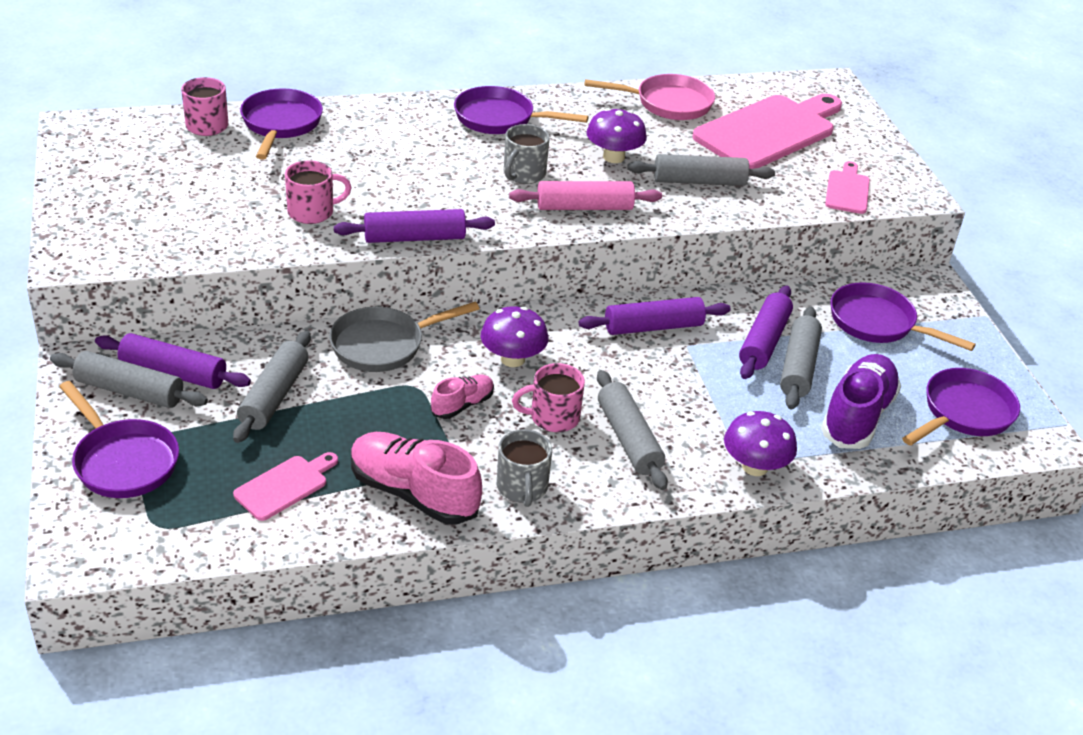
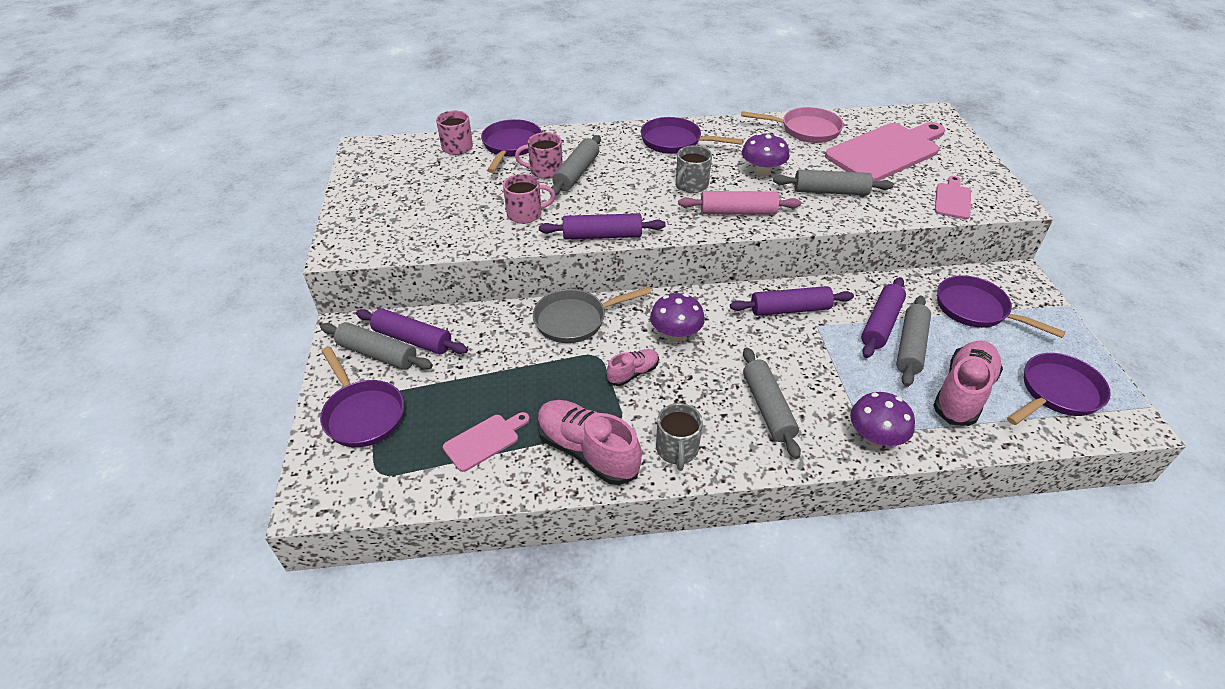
camera: 10 degrees right, 5 degrees up
(274, 396) = (486, 361): grey rolling pin -> grey rolling pin (576, 173)
(553, 417) = (705, 386): pink mug -> pink mug (545, 170)
(857, 416) = (963, 393): purple shoe -> pink shoe

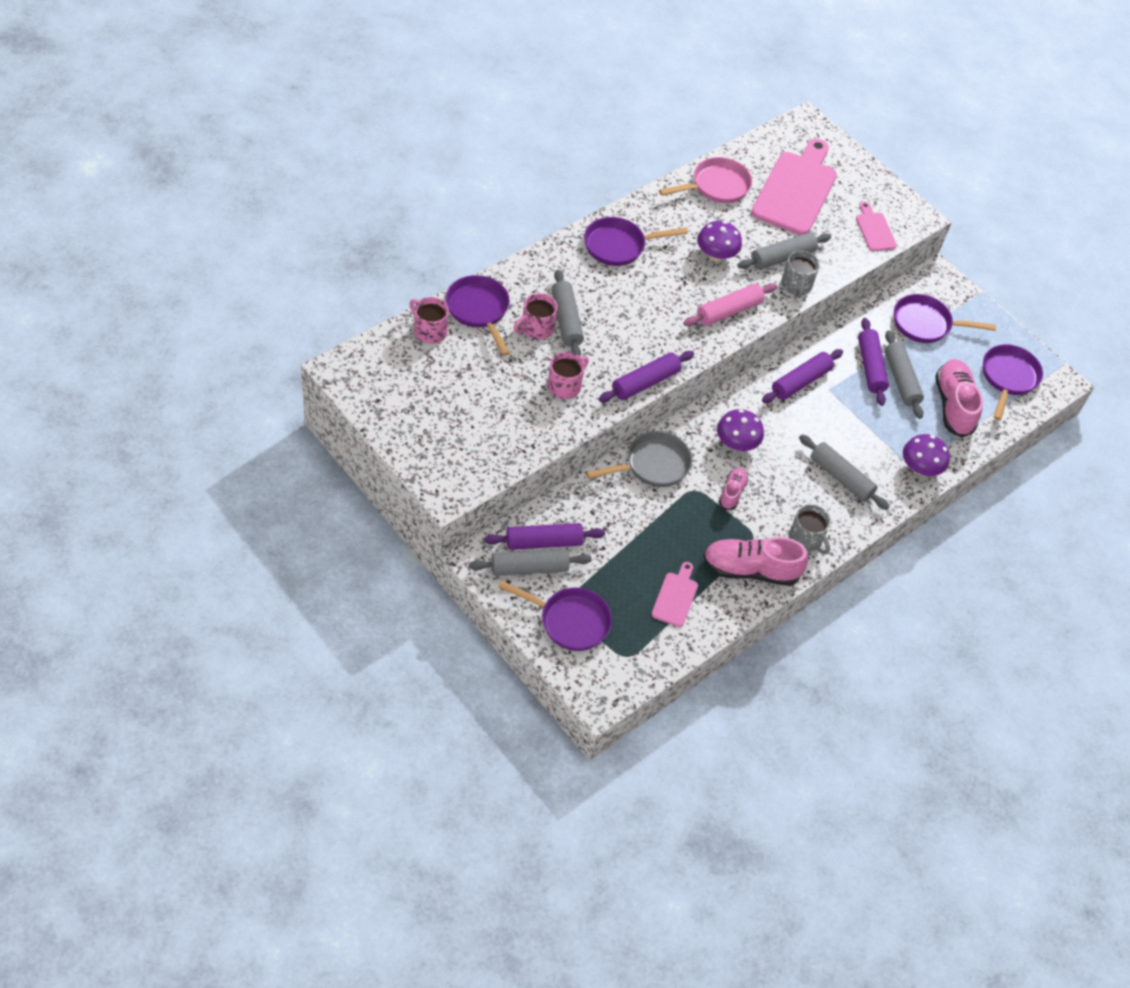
camera: 40 degrees left, 10 degrees up
(575, 320) = (652, 465): grey pan -> grey pan turned 150 degrees counterclockwise
(691, 185) = (671, 295): grey mug -> grey mug (796, 285)

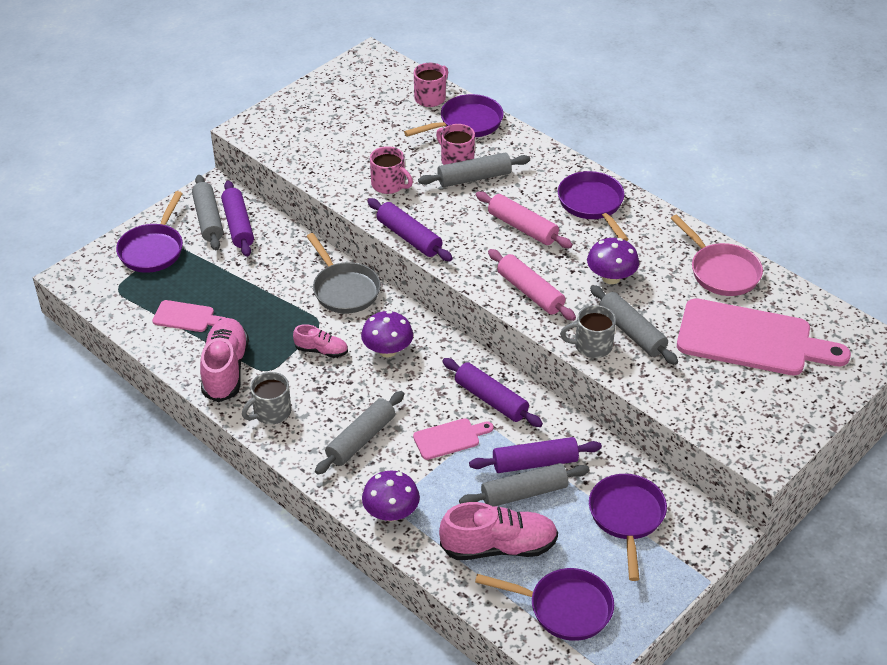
camera: 90 degrees right, 10 degrees down
(643, 299) = (522, 227): none -> pink rolling pin
(874, 230) = (718, 415): pink cutting board -> pink cutting board (450, 438)

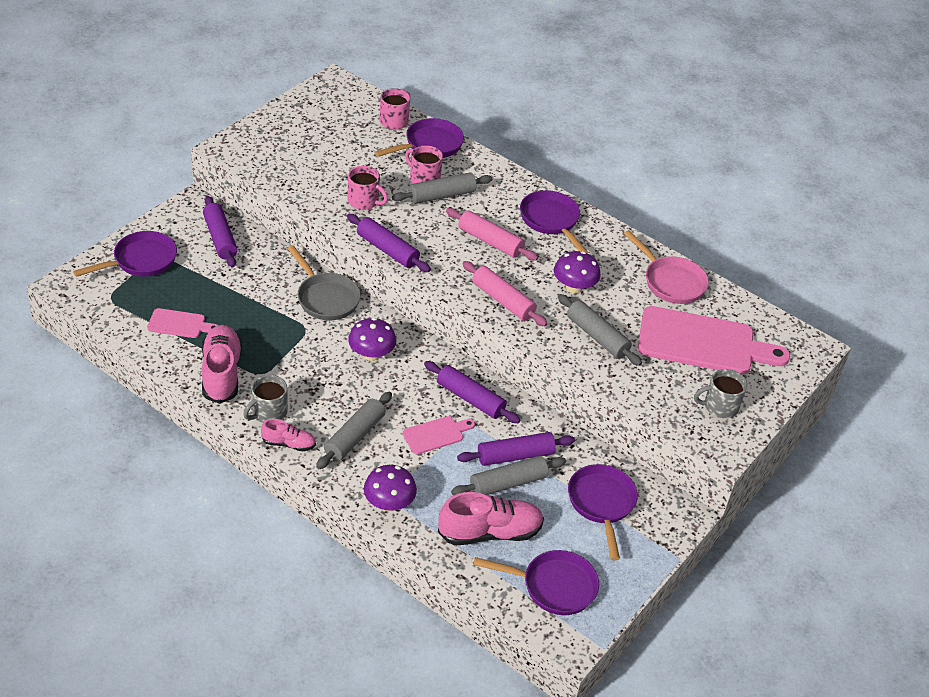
camera: 10 degrees left, 0 degrees up
(153, 249) = (141, 260): purple pan -> purple pan turned 135 degrees counterclockwise
(208, 219) = (191, 232): grey rolling pin -> none
(321, 350) = (310, 355): pink shoe -> pink shoe (289, 444)
(591, 346) = (562, 349): grey mug -> grey mug (719, 406)

